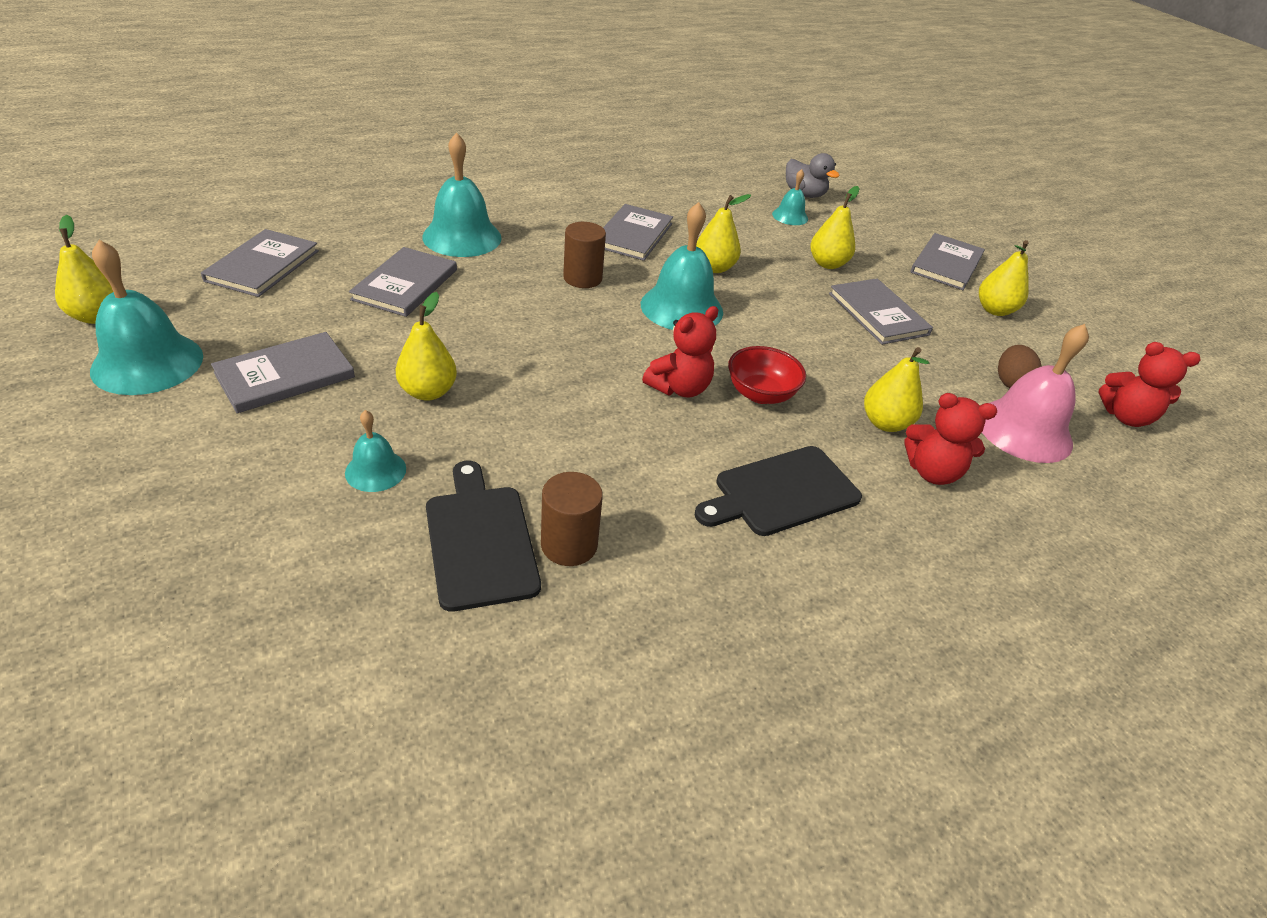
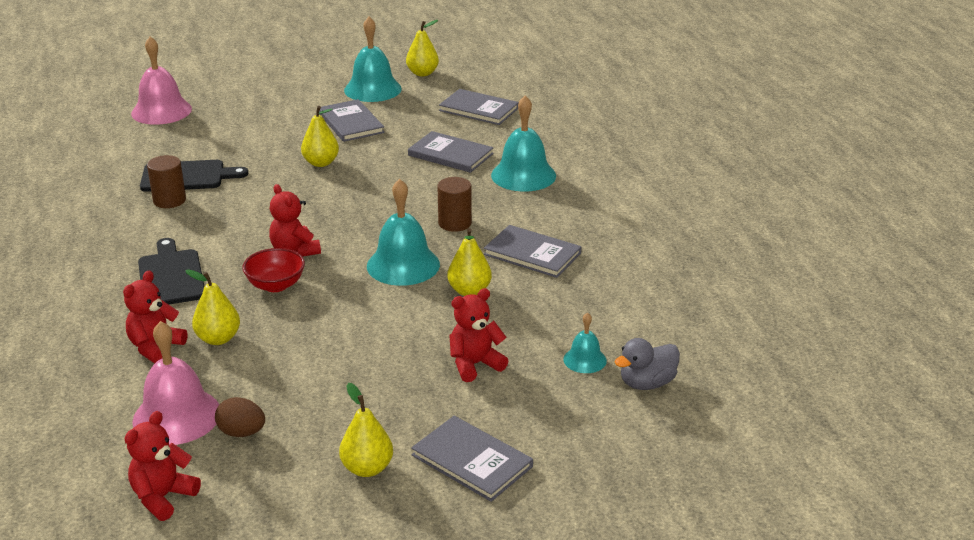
camera: 105 degrees right, 10 degrees down
(155, 658) = (161, 111): none -> pink bell
(375, 470) = (255, 149): turquoise bell -> none
(827, 264) = (475, 364): yellow pear -> red teddy bear
(878, 314) = (375, 376): grey book -> none

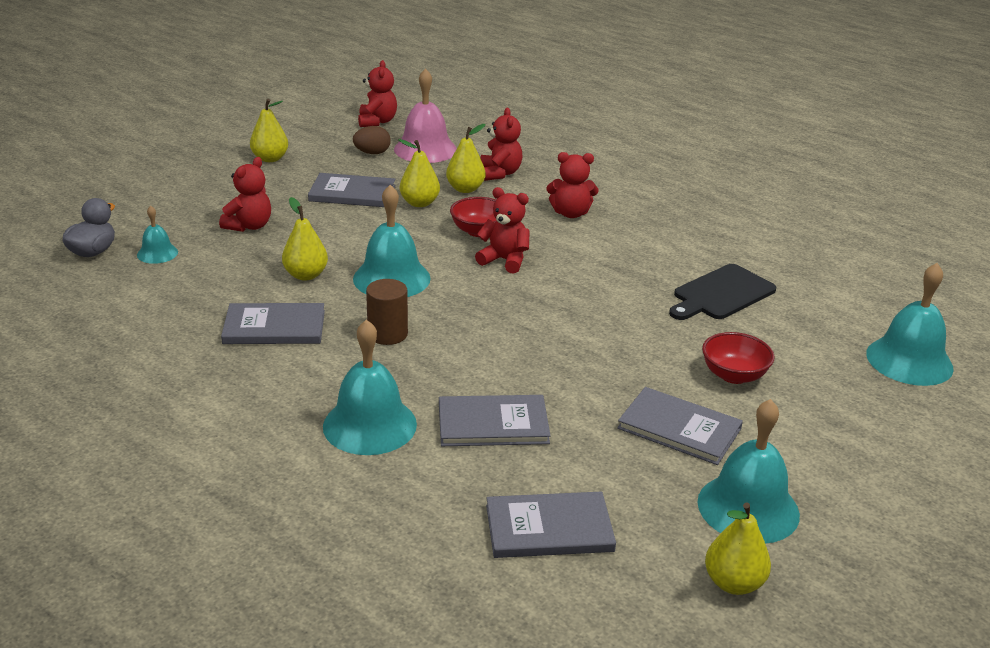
camera: 145 degrees right, 0 degrees up
(161, 111) = (909, 360): pink bell -> turquoise bell
(169, 200) = (689, 267): brown cylinder -> none
(171, 276) = (571, 213): black cutting board -> red teddy bear
(274, 134) = (734, 375): none -> red bowl
(321, 163) = (622, 356): yellow pear -> yellow pear (419, 203)
(472, 461) = (202, 178): grey book -> grey book (352, 193)

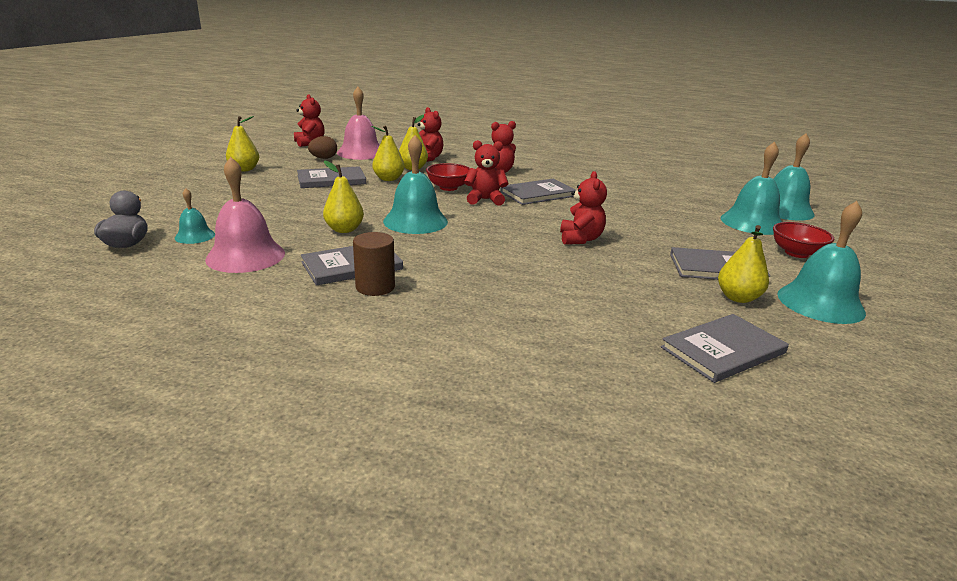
camera: 25 degrees left, 5 degrees down
(185, 291) = (245, 256): none -> pink bell
(249, 226) = (265, 208): red teddy bear -> red teddy bear (580, 239)
(369, 425) = (505, 314): turquoise bell -> turquoise bell (752, 222)
(387, 334) = (450, 253): brown cylinder -> brown cylinder (375, 287)
(493, 424) = (596, 292): grey book -> grey book (537, 194)
(721, 294) = (641, 196): black cutting board -> none
(733, 583) = (881, 351): yellow pear -> yellow pear (738, 298)
(734, 375) = (706, 234): red bowl -> red bowl (796, 253)

